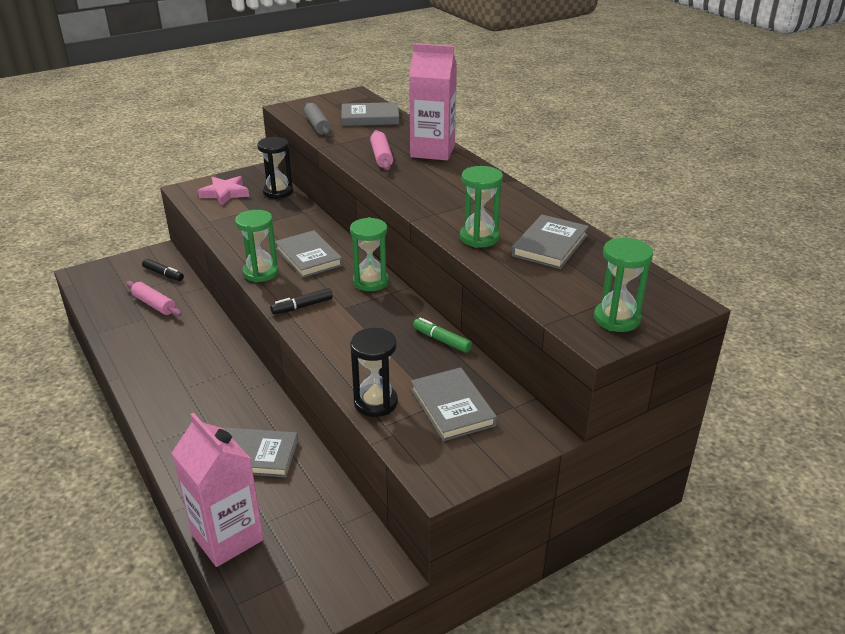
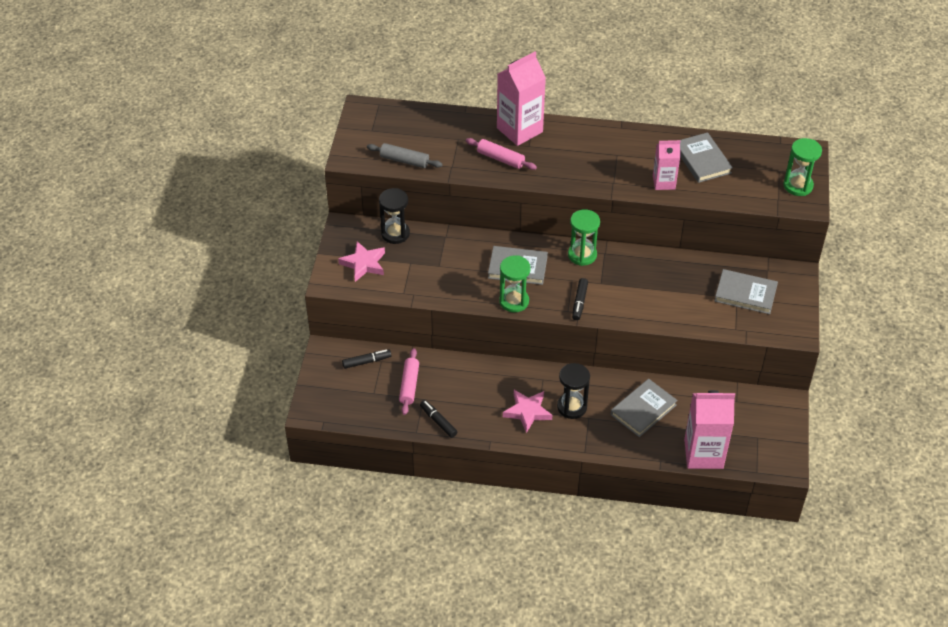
camera: 50 degrees left, 15 degrees up
(121, 337) = (438, 421): none -> black marker
(154, 304) = (409, 385): pink rolling pin -> pink rolling pin turned 75 degrees counterclockwise
(180, 381) = (527, 412): none -> pink star
(370, 118) = (422, 126): grey book -> none
(375, 403) = (712, 322): black hourglass -> black hourglass (572, 407)
(441, 340) = (679, 261): green marker -> none
(479, 238) = (664, 182): green hourglass -> pink carton

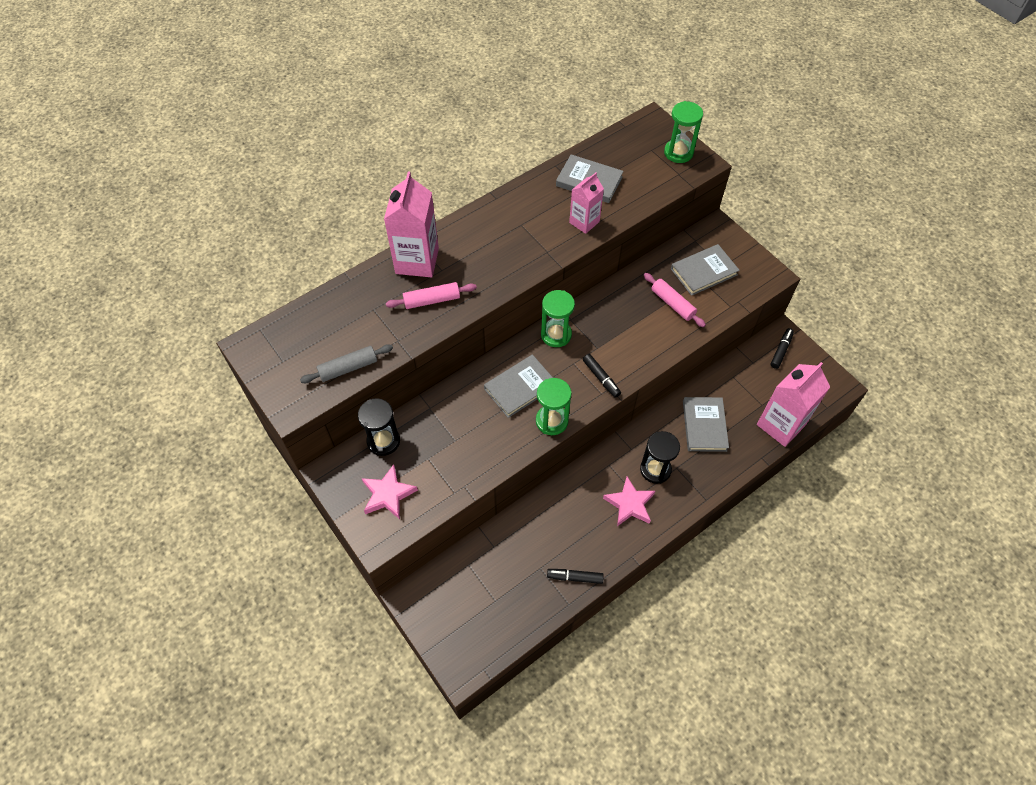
camera: 45 degrees left, 10 degrees up
(367, 361) = (457, 576): black marker -> black marker (781, 350)
(409, 385) = (516, 566): pink rolling pin -> pink rolling pin (672, 304)

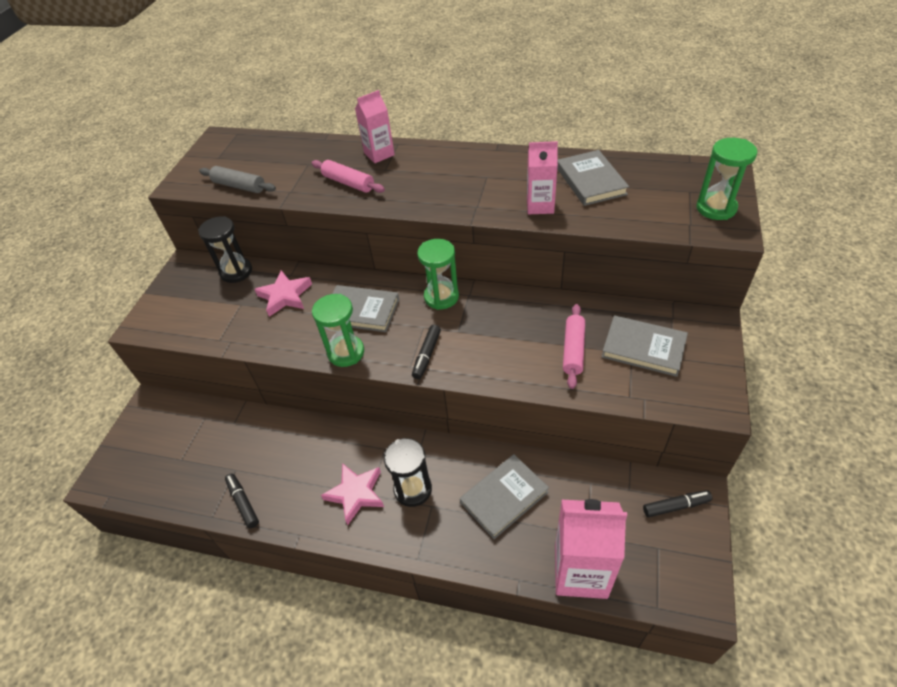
camera: 55 degrees right, 10 degrees down
(388, 494) = (188, 305): pink star -> pink star (285, 296)
(417, 261) = (379, 154): pink carton -> pink carton, size x0.60

